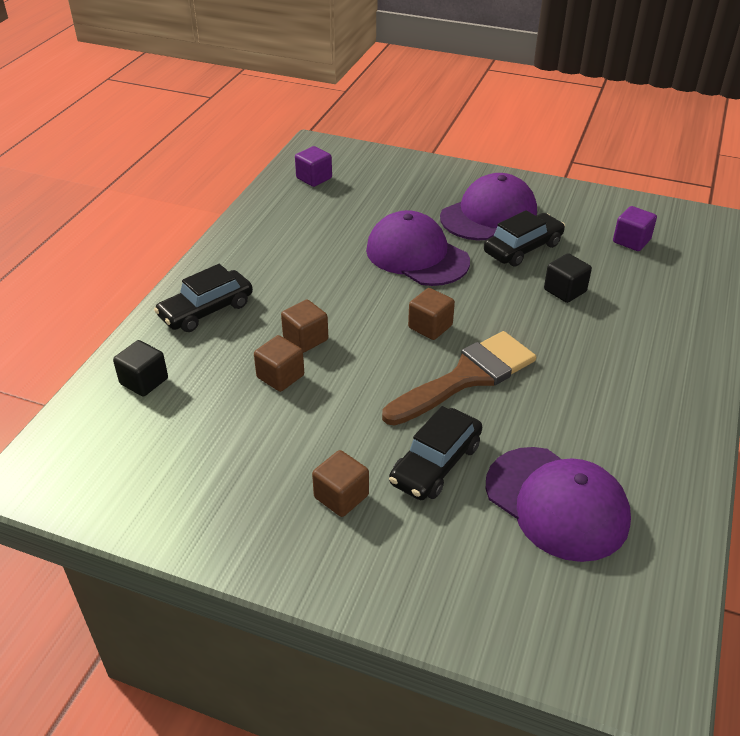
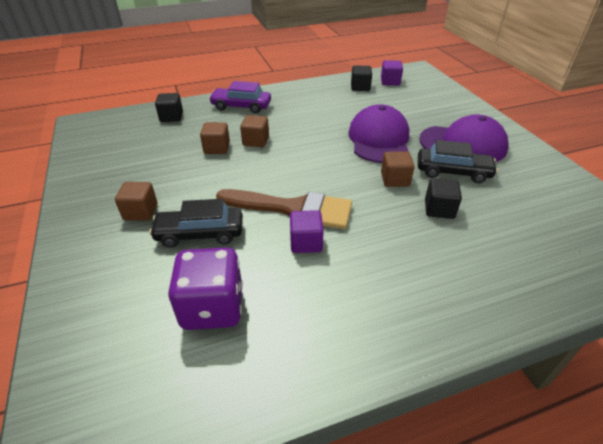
camera: 50 degrees right, 0 degrees up
(206, 310) = (241, 106): black car -> purple car
(295, 203) = (360, 87): none -> black cube
(430, 327) = (321, 174): brown cube -> brown cube (395, 179)
(557, 503) = (212, 307): purple cap -> purple dice
(631, 241) = (550, 214): purple cube -> purple cube (306, 242)

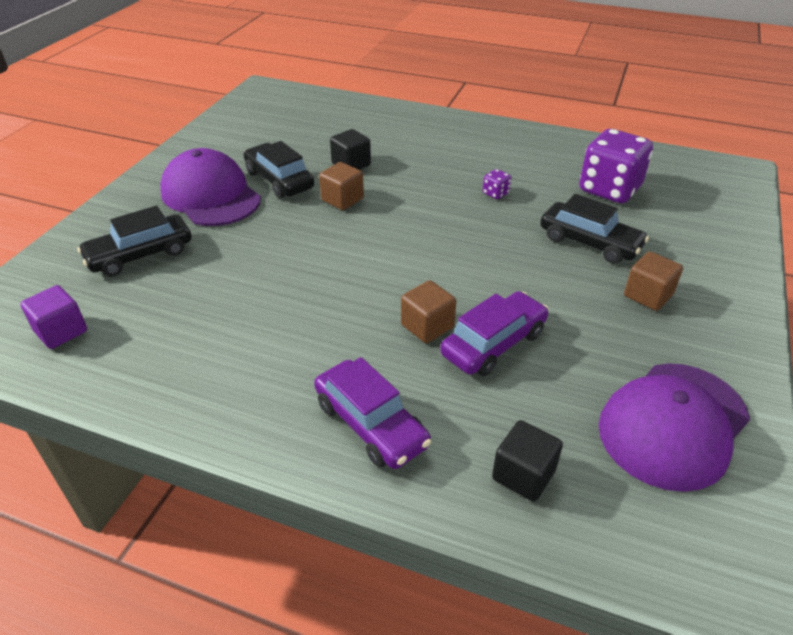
camera: 140 degrees left, 0 degrees up
(217, 148) = (494, 343): brown cube -> purple car
(293, 209) = (476, 221): brown brush -> none
(306, 242) = (495, 193): purple cube -> purple dice
(360, 87) = (124, 348): black cube -> none
(379, 139) = (277, 245): purple cap -> purple cap (673, 424)
(424, 108) = (140, 255): none -> black car

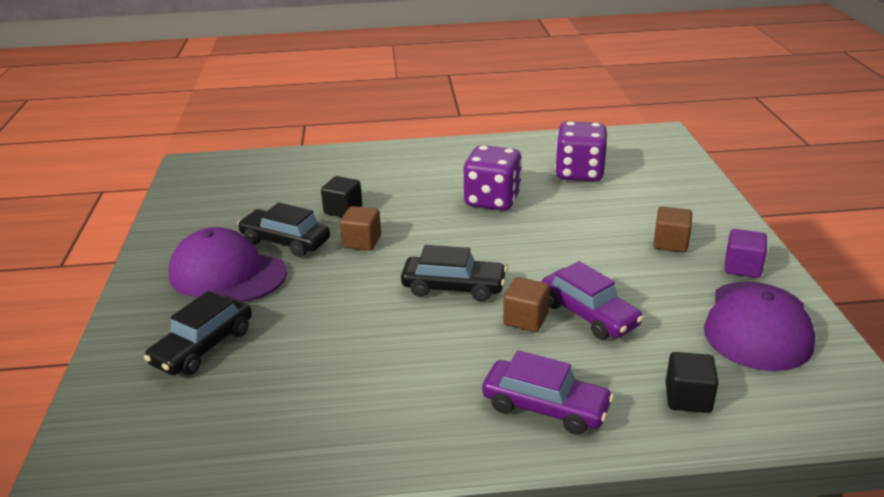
camera: 25 degrees left, 10 degrees down
(61, 331) = (184, 439): purple cube -> purple cube (742, 267)
(494, 343) = (588, 314): purple car -> purple car turned 120 degrees clockwise
(495, 193) = (492, 200): purple dice -> purple dice, size x2.46
(589, 242) = (597, 217): black car -> black car (453, 287)

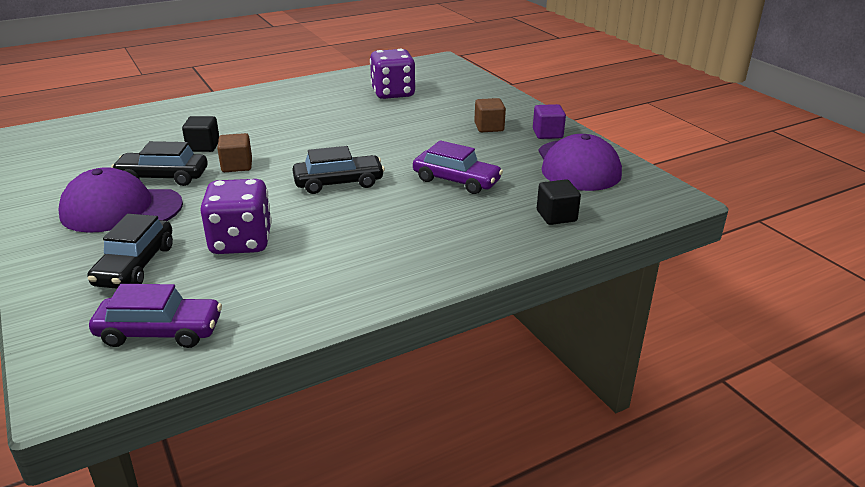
camera: 25 degrees left, 0 degrees up
(492, 200) = (333, 121): purple dice -> purple dice (241, 242)
(526, 319) = (410, 192): brown cube -> none
(545, 407) = (460, 243): purple car -> purple car (160, 332)

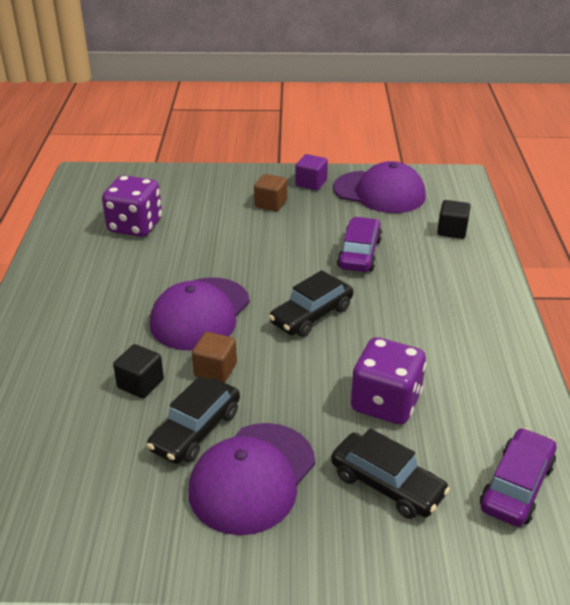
camera: 60 degrees left, 5 degrees up
(302, 143) = (200, 314): none -> purple cap
(339, 183) = (311, 315): black car -> black car turned 150 degrees counterclockwise
(456, 181) = (359, 253): purple car -> purple car turned 45 degrees counterclockwise

